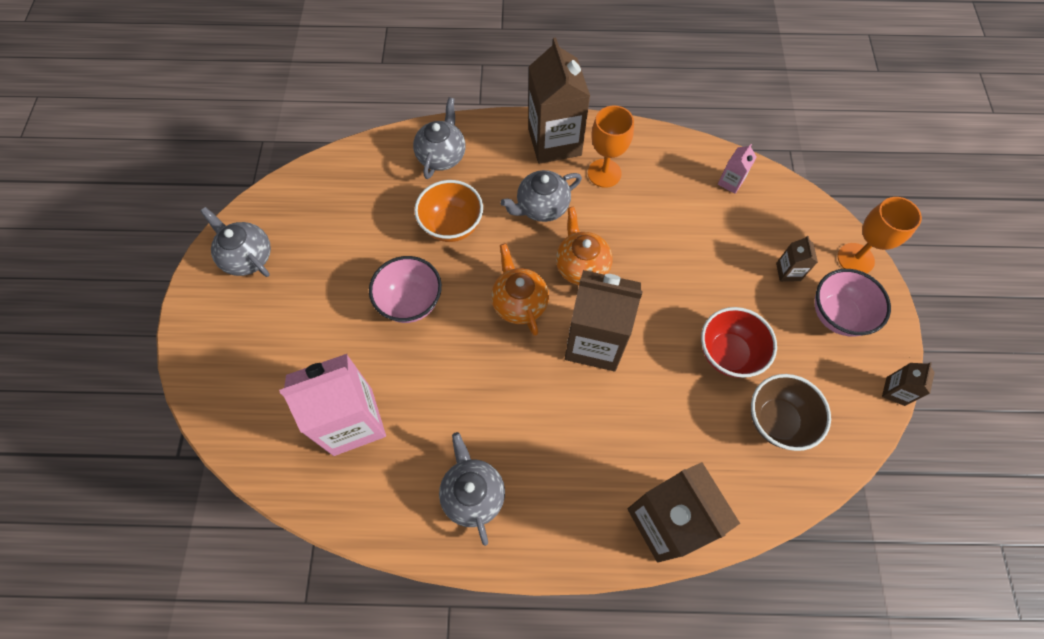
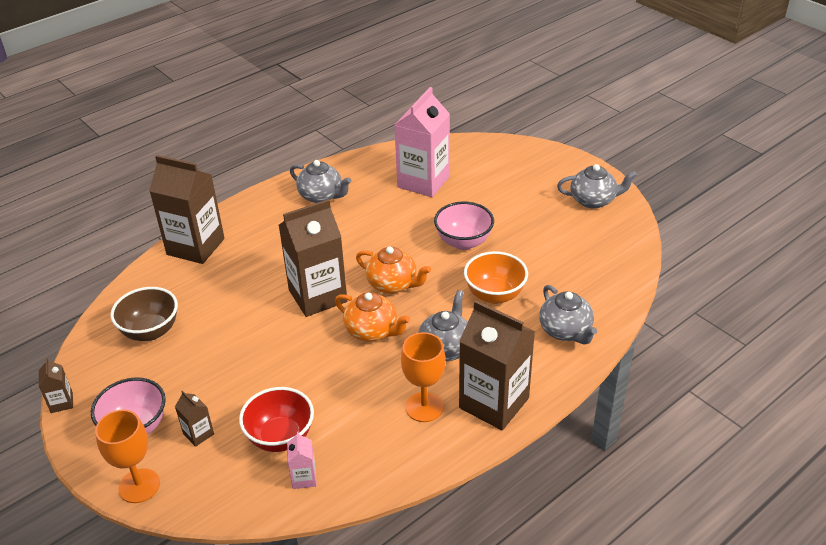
camera: 140 degrees right, 25 degrees down
(728, 353) = (213, 347): red bowl -> red bowl (280, 437)

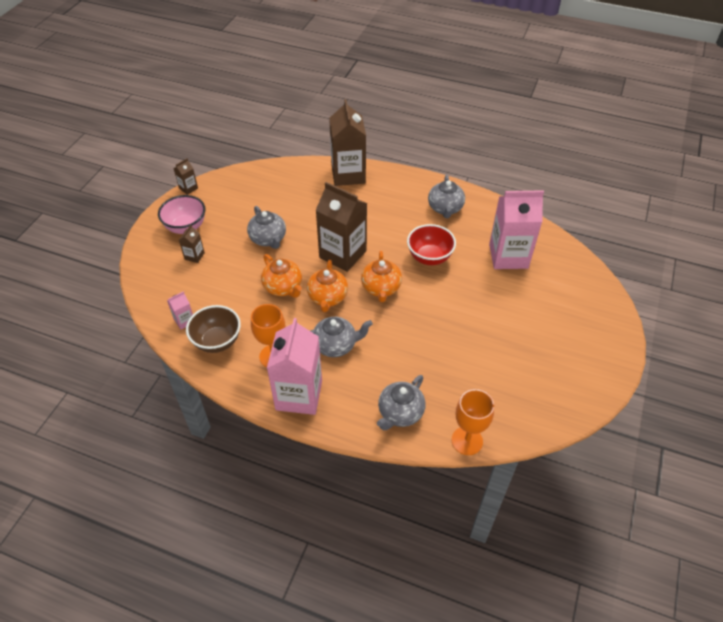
camera: 60 degrees right, 10 degrees up
(139, 486) = (146, 251): orange goblet -> orange goblet (467, 441)
(150, 331) = (262, 194): brown bowl -> brown bowl (217, 341)
(280, 437) = (210, 294): red bowl -> red bowl (429, 257)
(326, 364) = (283, 287): none -> orange teapot
(463, 242) = (456, 309): pink bowl -> none
(494, 295) = (410, 352): orange bowl -> none
(494, 403) = (299, 395): brown carton -> pink carton
(593, 200) = (577, 376): grey teapot -> grey teapot (268, 239)

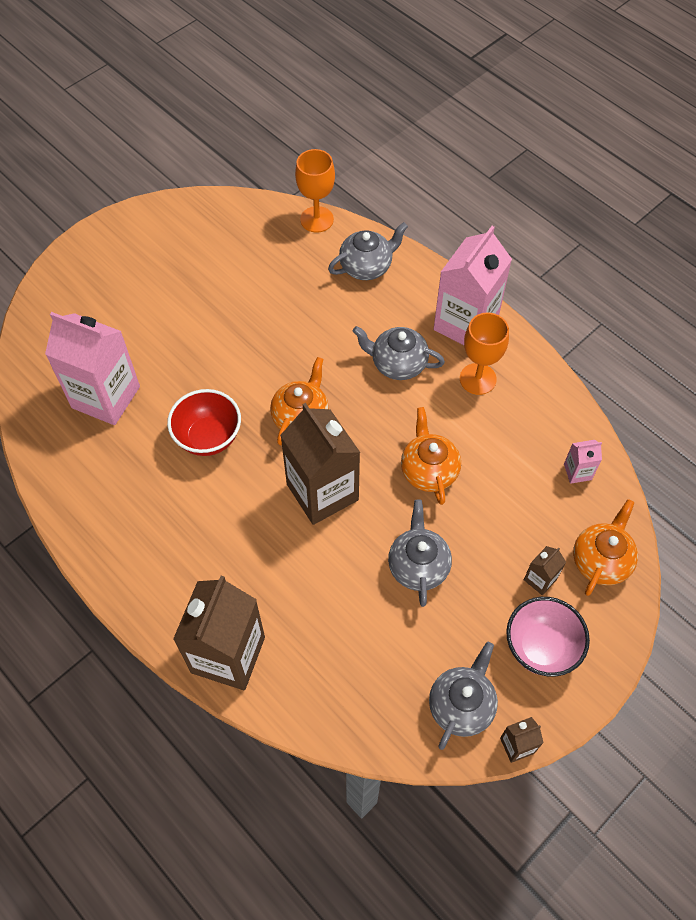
camera: 155 degrees left, 10 degrees up
(217, 341) = (541, 425): brown bowl -> none
(327, 297) = (377, 431): orange teapot -> orange teapot (601, 560)
(445, 208) = (126, 512): grey teapot -> grey teapot (461, 705)

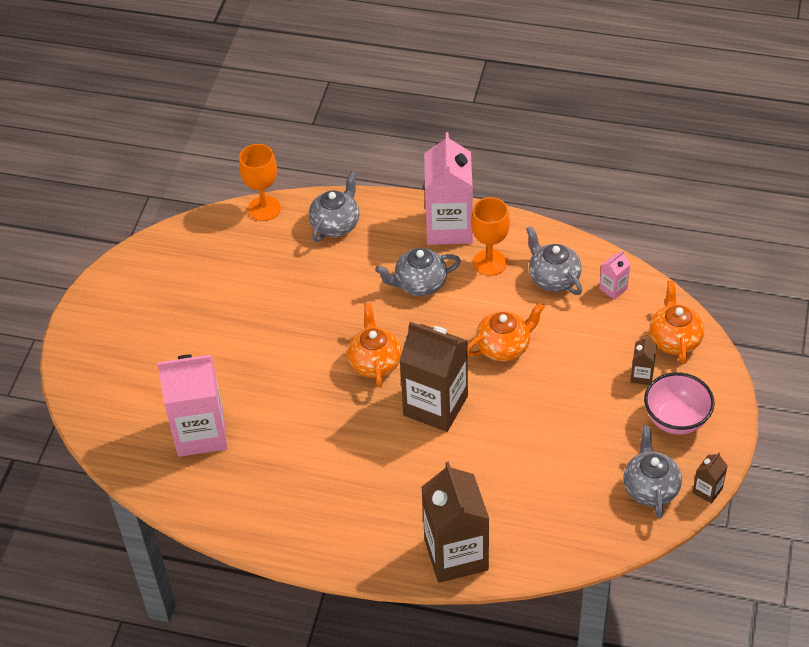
camera: 30 degrees left, 10 degrees down
(208, 437) = (312, 416): red bowl -> none
(418, 566) = (548, 415): grey teapot -> grey teapot (553, 278)
(428, 470) = (504, 347): orange teapot -> orange teapot turned 105 degrees clockwise

